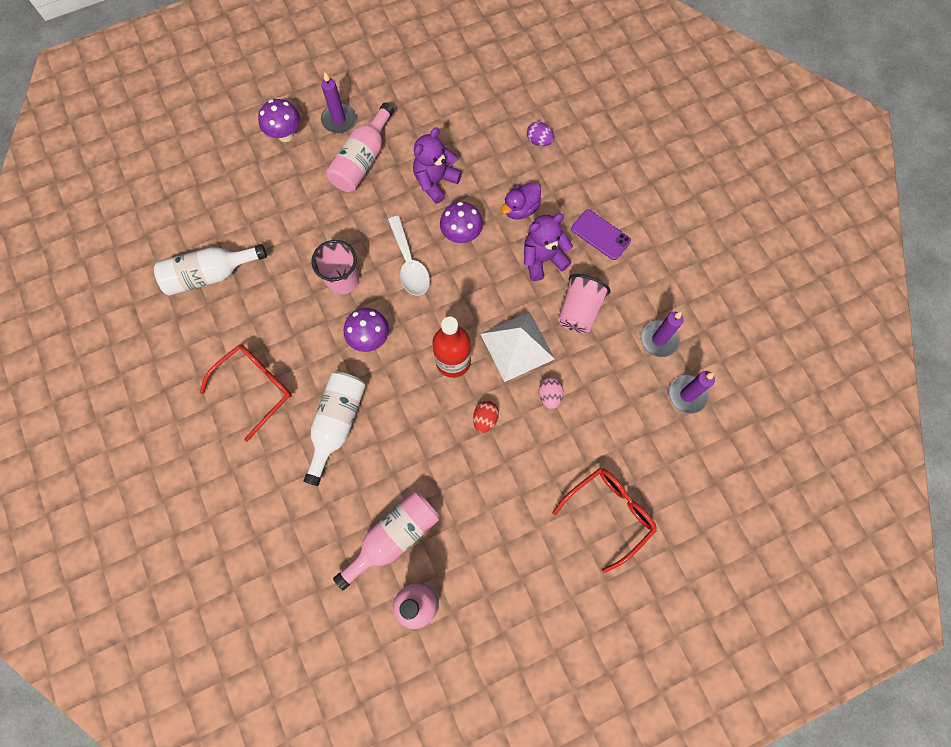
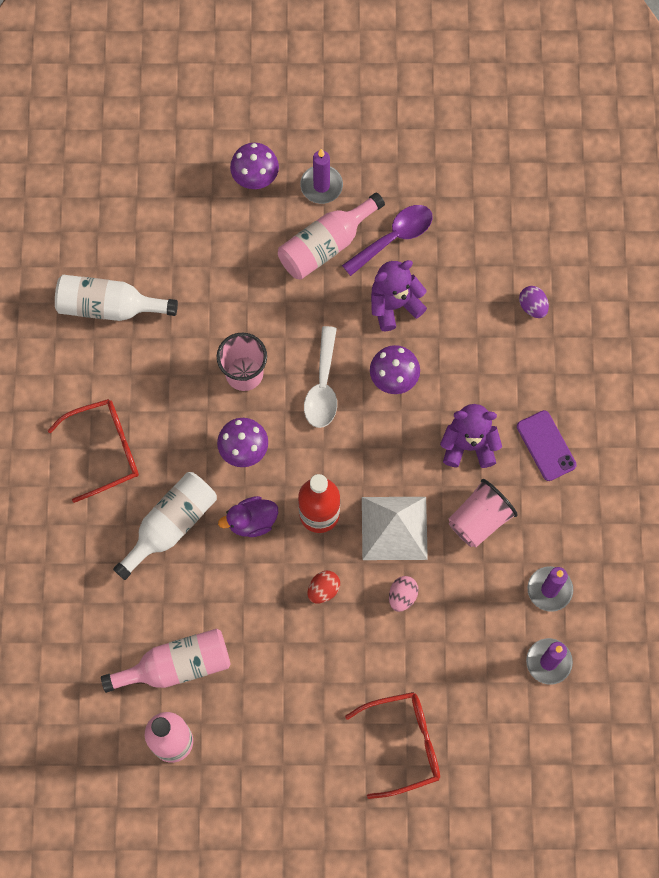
camera: 25 degrees right, 0 degrees up
(412, 135) = (394, 238): none -> purple spoon
(520, 209) = (472, 377): purple duck -> purple duck (252, 521)

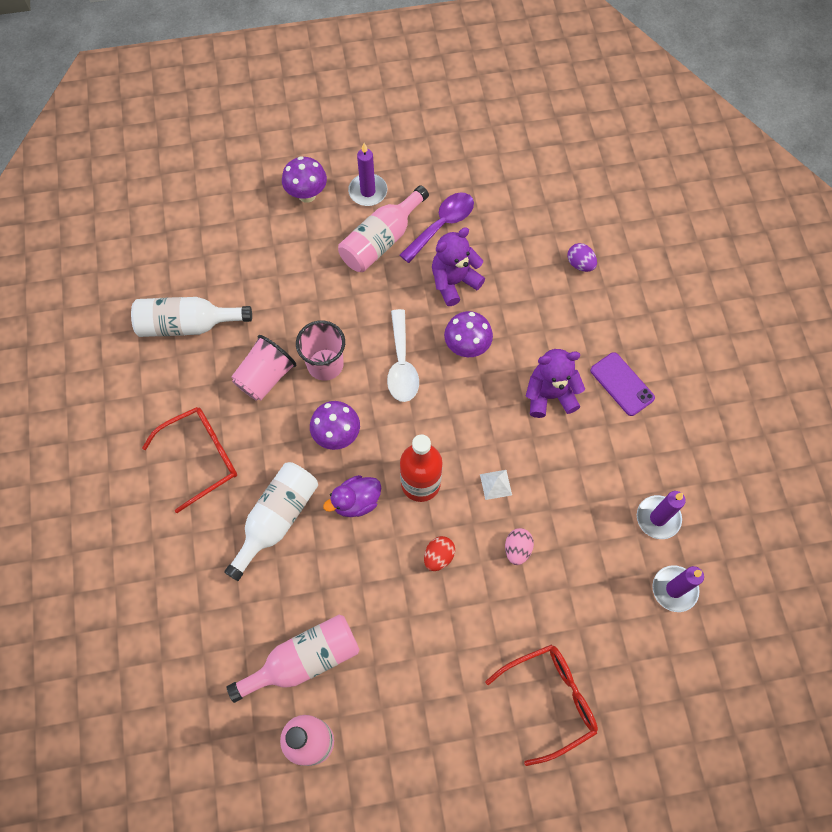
camera: 10 degrees left, 5 degrees down
(394, 528) = (496, 484): white pyramid -> white pyramid, size x0.43
(479, 520) = (575, 463): pink cup -> pink cup (265, 377)

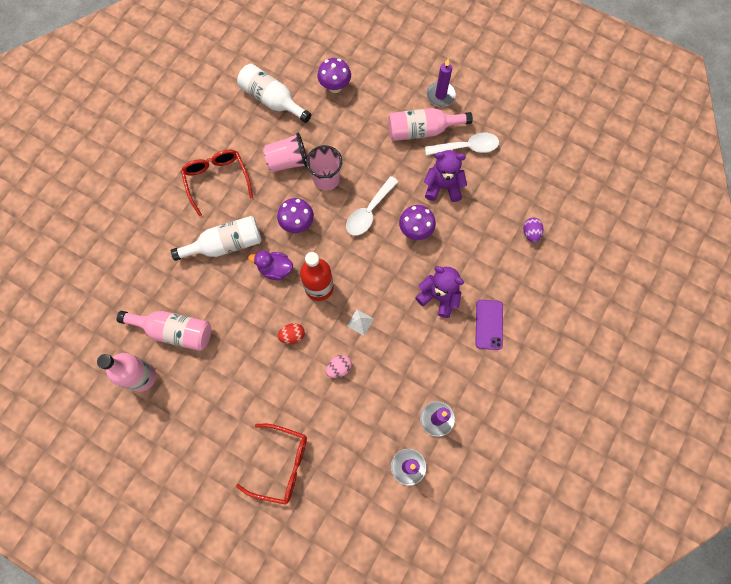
camera: 40 degrees right, 5 degrees up
(202, 457) = (217, 180): red glasses -> red glasses turned 120 degrees counterclockwise
(307, 195) = (403, 72): purple mushroom -> purple mushroom (335, 87)
(442, 225) = (466, 147): purple spoon -> white spoon

